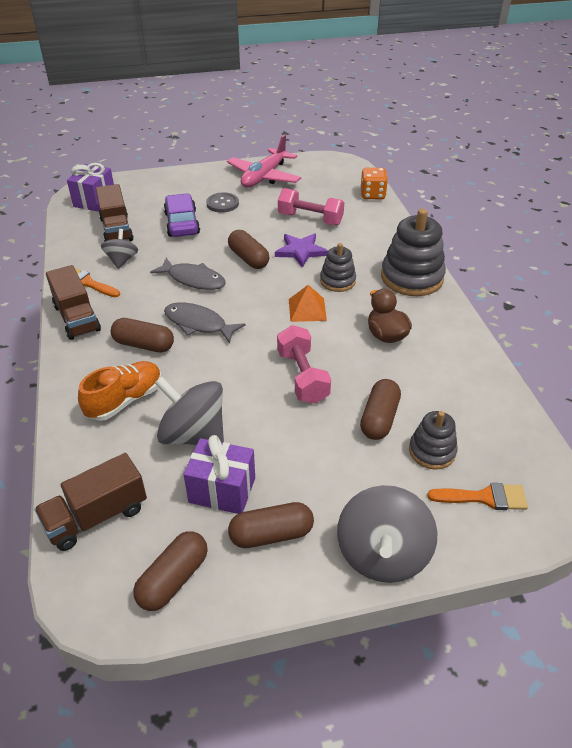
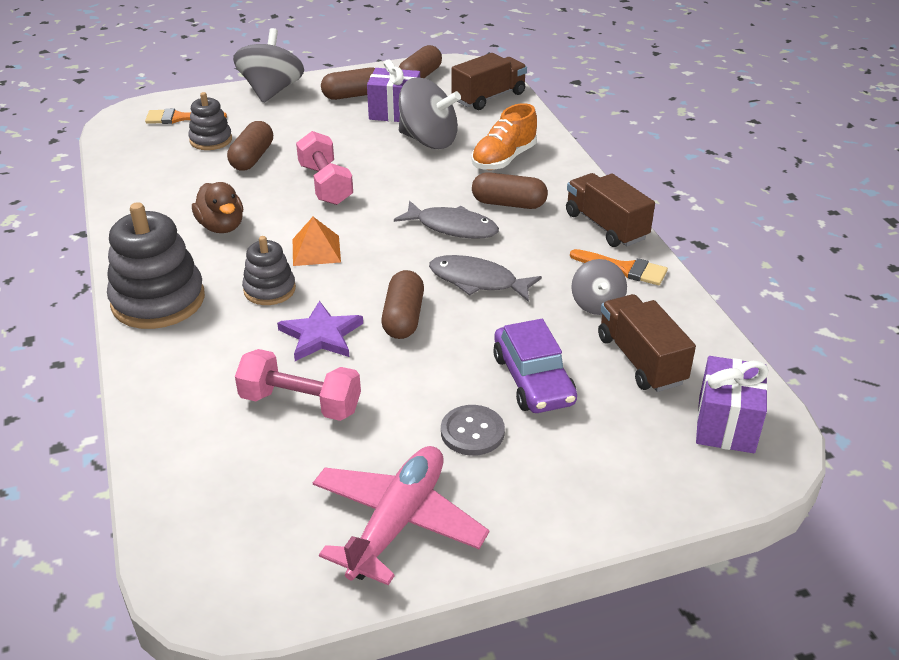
camera: 175 degrees right, 5 degrees down
(248, 258) = (403, 318): brown capsule -> brown capsule turned 45 degrees clockwise
(372, 195) = (162, 478): orange dice -> none

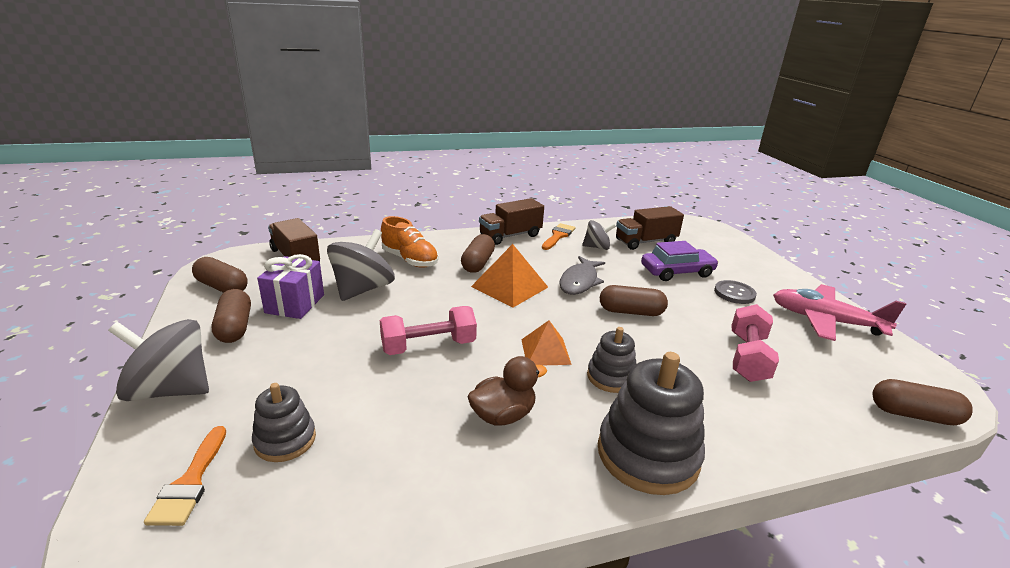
camera: 90 degrees left, 10 degrees down
(252, 158) = (352, 399): brown capsule -> brown capsule (913, 414)
(321, 335) = (665, 348): purple star -> none
(452, 227) = (509, 286): grey fish -> orange pyramid
(726, 425) = (687, 230): purple gift -> none

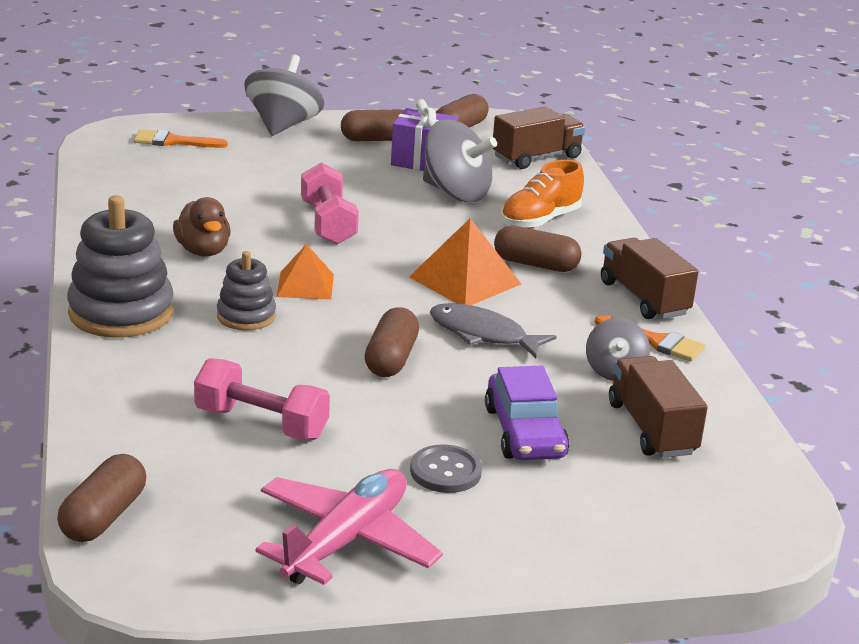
camera: 95 degrees right, 0 degrees up
(285, 440) = (205, 167): grey stacking toy -> none

